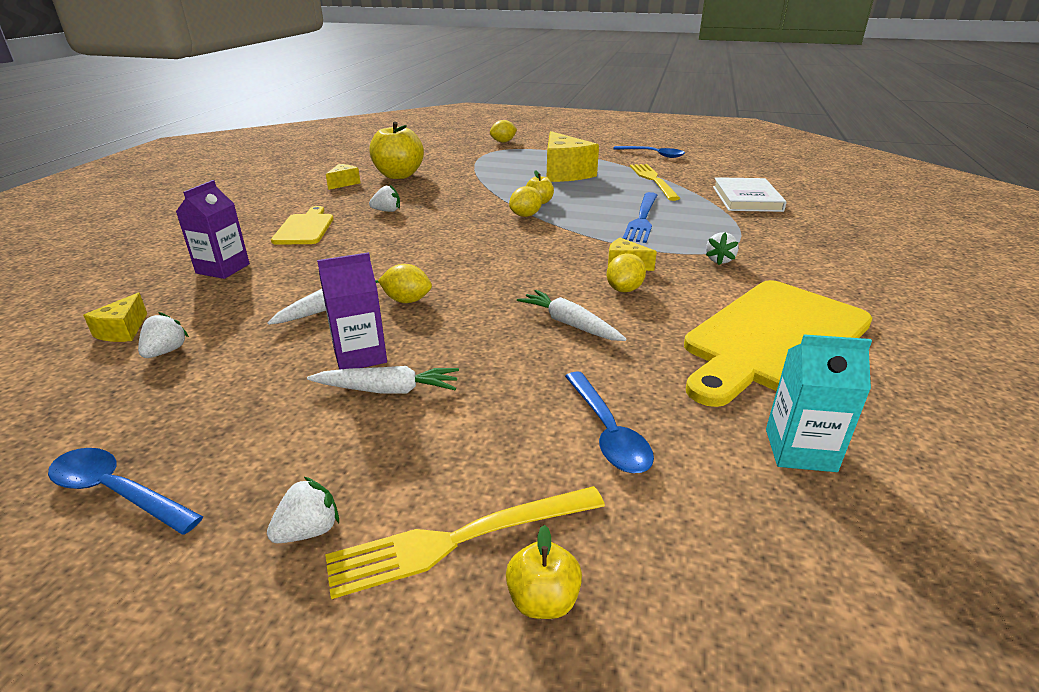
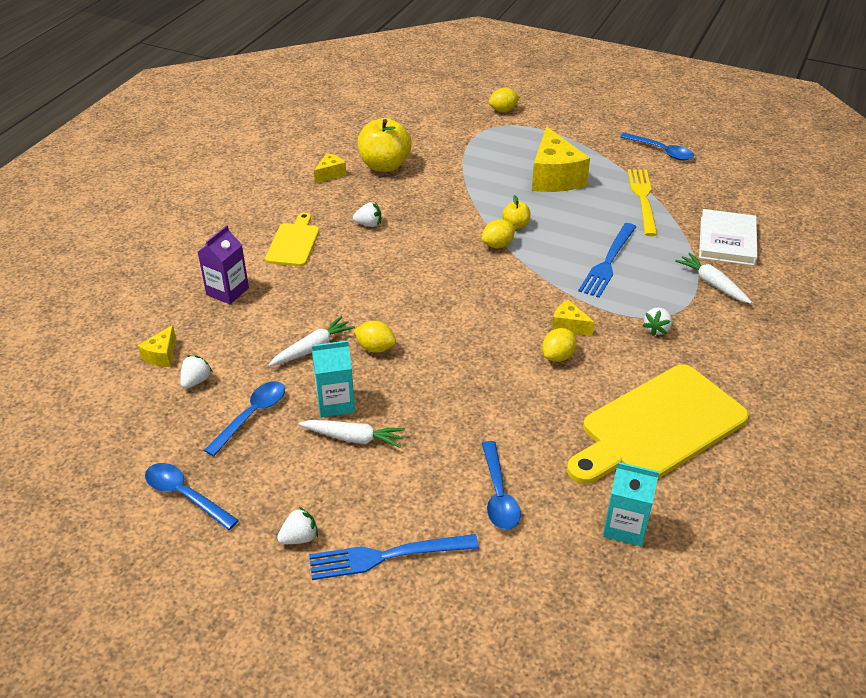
camera: 10 degrees right, 10 degrees up
(241, 380) = (252, 416): none -> blue spoon
(360, 355) = (335, 403): purple carton -> turquoise carton
(457, 540) = (385, 556): yellow fork -> blue fork
(543, 600) = (427, 598): yellow apple -> none
(569, 324) = (500, 390): white carrot -> white carrot (712, 284)

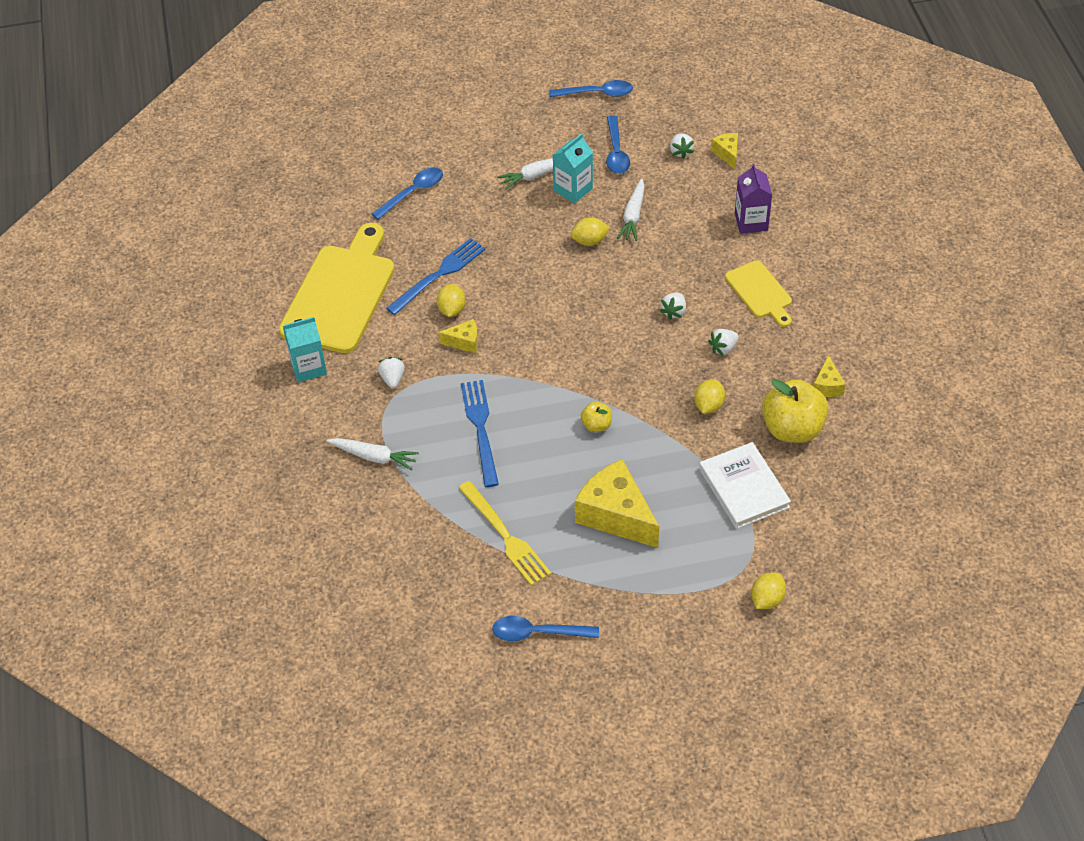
camera: 145 degrees right, 10 degrees up
(299, 537) = (507, 110): white strawberry -> white strawberry (674, 311)
(385, 556) = (449, 127): blue fork -> blue fork (439, 274)
(498, 245) = (591, 392): yellow lemon -> yellow lemon (708, 405)
(498, 494) = (413, 192): blue spoon -> blue spoon turned 90 degrees clockwise
(625, 526) = (321, 216): turquoise carton -> turquoise carton (308, 367)
(727, 240) = (389, 523): white book -> white book (743, 488)

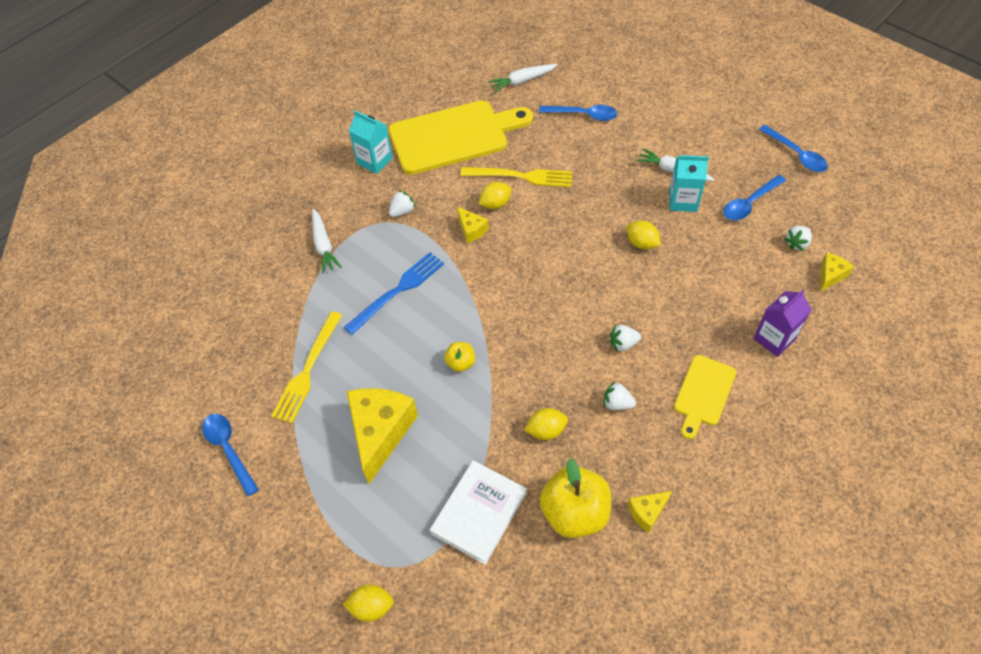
camera: 55 degrees right, 5 degrees up
(439, 274) = (522, 176): blue fork -> yellow fork
(633, 216) = (695, 254): white carrot -> white carrot (522, 81)

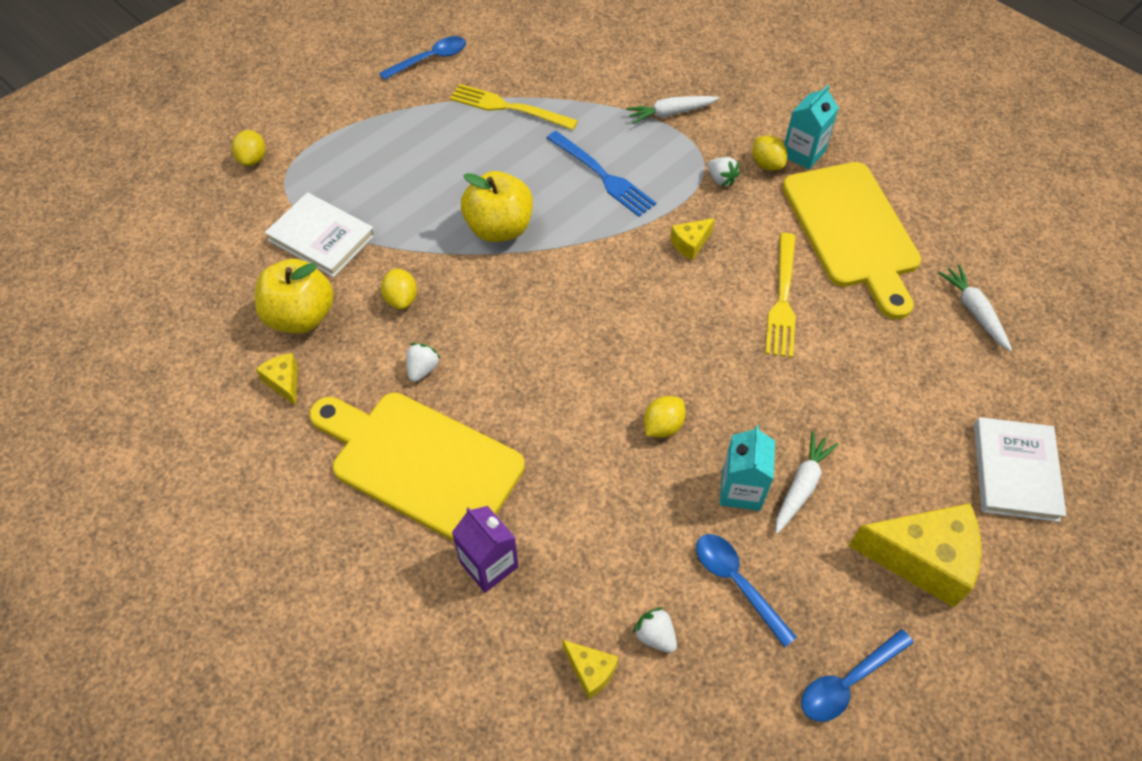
camera: 90 degrees right, 0 degrees up
(380, 432) = (426, 163): yellow cheese -> yellow cheese (922, 559)
(460, 363) = (499, 228): yellow apple -> yellow apple, size x2.04
(495, 204) = (733, 269): yellow lemon -> yellow lemon (767, 164)
(583, 115) = (910, 382): blue spoon -> none
(623, 344) = (504, 385): white strawberry -> none
(641, 74) = (1015, 471): none -> white book
(703, 393) = (420, 462): yellow cutting board -> yellow cutting board, size x1.91

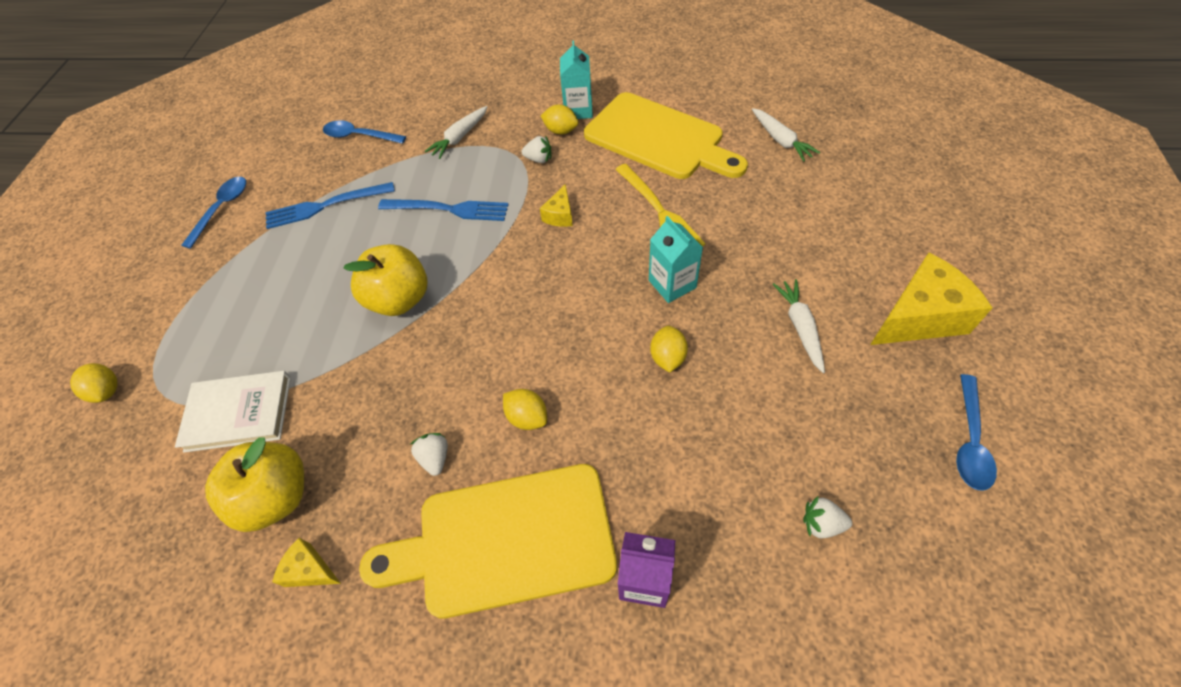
camera: 35 degrees left, 0 degrees up
(401, 299) = (363, 413): yellow lemon -> yellow lemon (527, 417)
(507, 107) = (324, 206): yellow fork -> blue fork
(590, 671) = (807, 597): yellow cheese -> none
(737, 583) = (832, 432): blue spoon -> blue spoon (359, 136)
(741, 490) = (765, 361): turquoise carton -> turquoise carton (672, 284)
(974, 311) = (781, 140): white carrot -> white carrot turned 150 degrees counterclockwise
(1015, 471) = (906, 220): white book -> none

